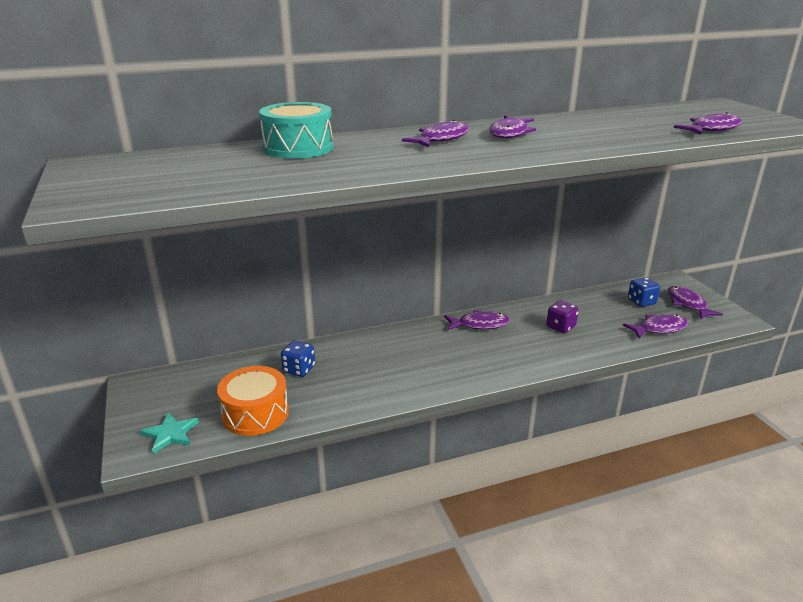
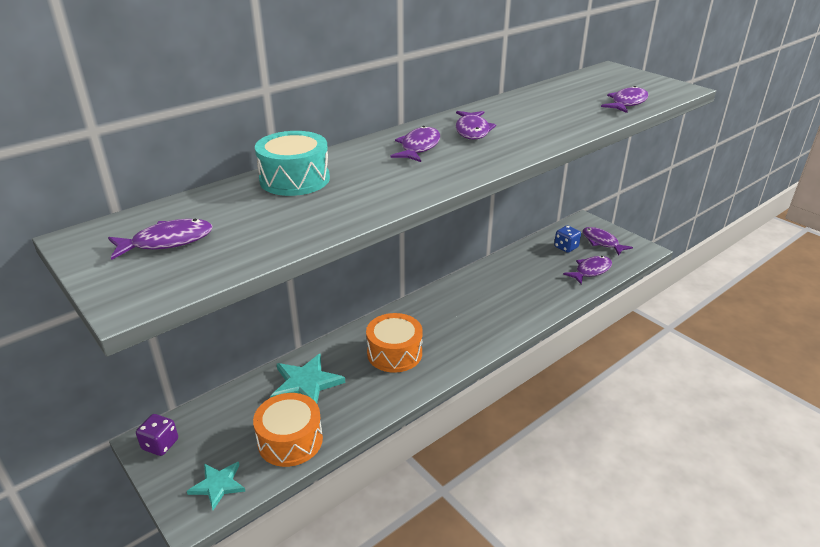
camera: 20 degrees left, 5 degrees up
(299, 369) = (306, 384): blue dice -> turquoise star
(399, 362) = (394, 353): none -> orange drum
(480, 324) = (445, 298): purple fish -> purple fish (167, 242)
(560, 327) = (514, 286): purple dice -> purple dice (160, 444)

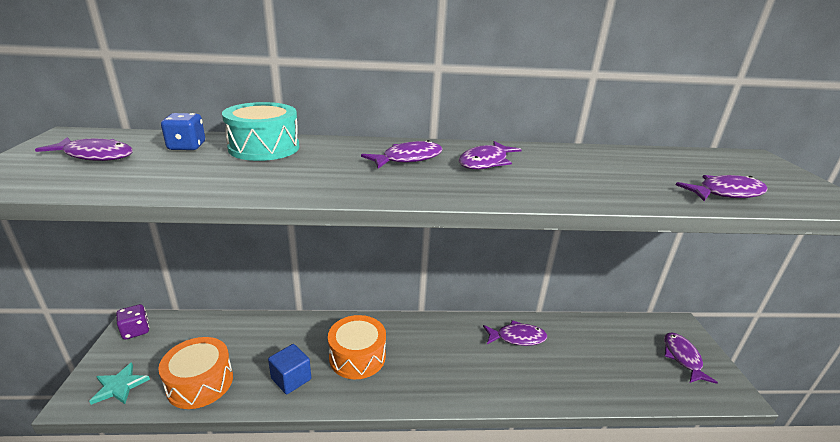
camera: 35 degrees right, 5 degrees down
(306, 384) = (267, 342): turquoise star -> none
(362, 395) = (291, 379): none -> blue cube
(566, 247) = (631, 343): blue dice -> blue dice (187, 146)
(591, 271) = (638, 382): purple fish -> purple fish (517, 337)

